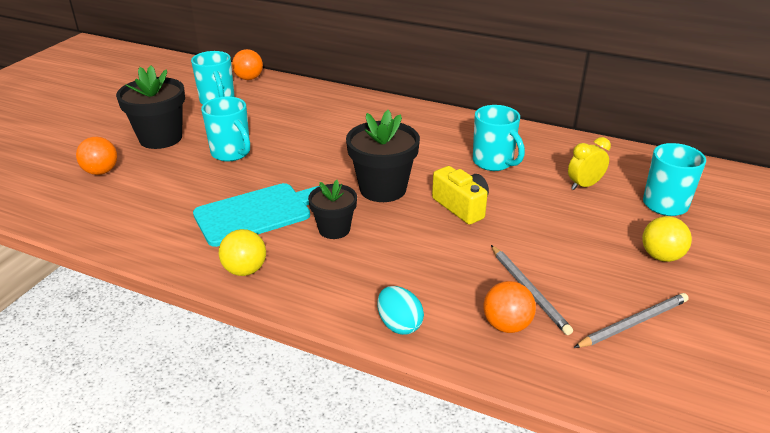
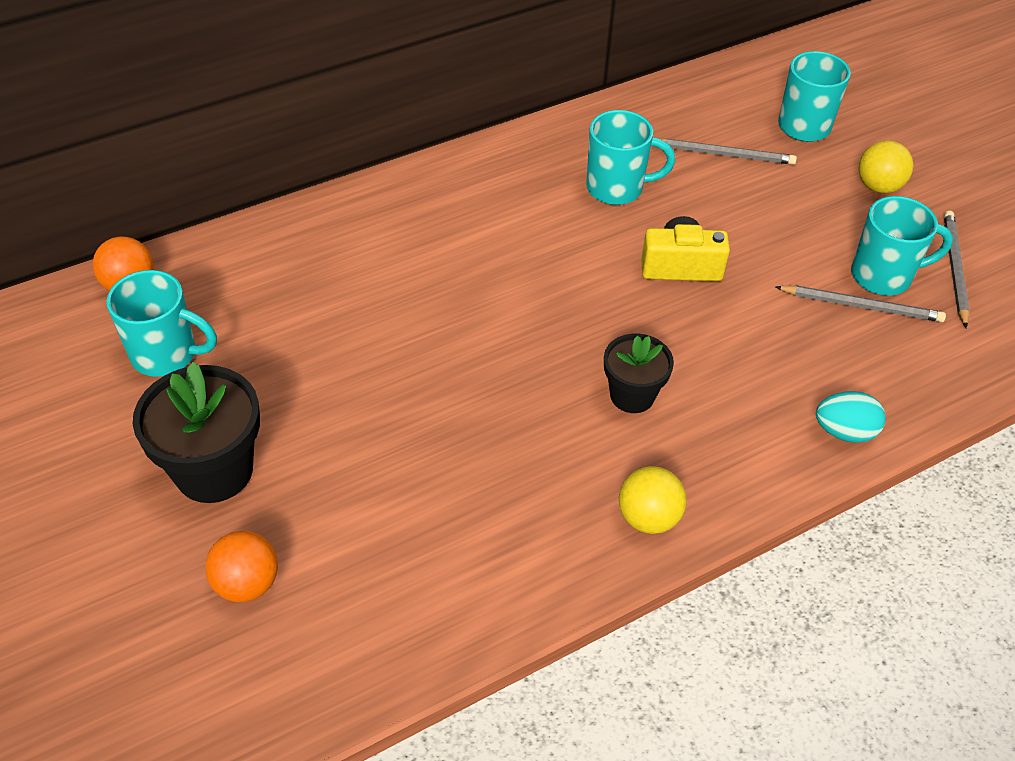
camera: 55 degrees left, 15 degrees up
(232, 153) = (349, 408): turquoise mug -> turquoise mug (883, 276)
(257, 213) = (532, 450): turquoise cutting board -> none
(383, 189) = (585, 308): black flower pot -> none
(506, 325) = (900, 353): orange ball -> none
(584, 185) = (723, 154): yellow clock -> grey pencil

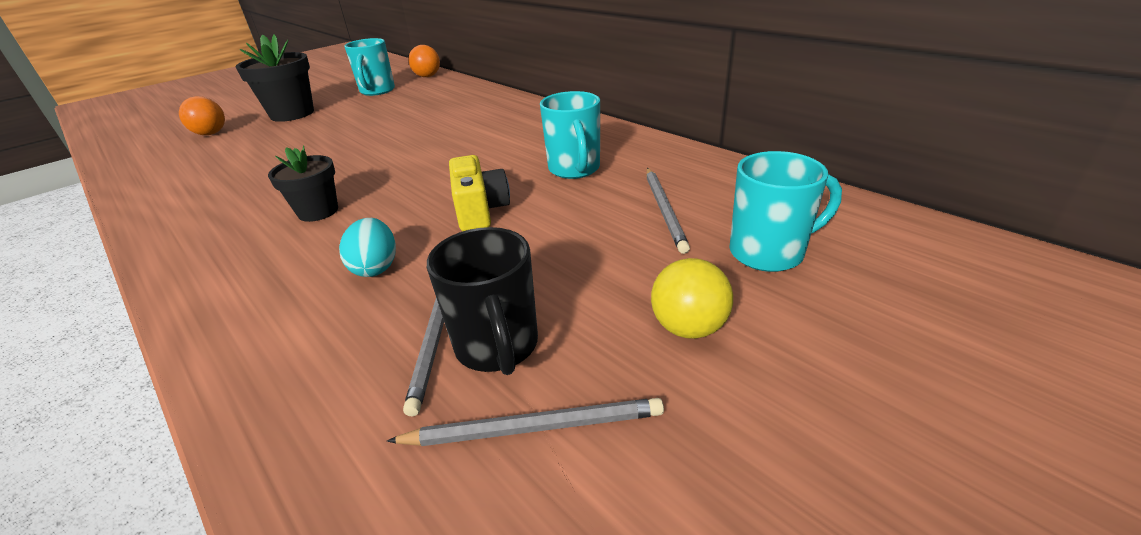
camera: 80 degrees right, 15 degrees down
(648, 518) = (183, 236): yellow ball -> none
(844, 432) = (232, 335): turquoise egg -> turquoise egg (376, 267)
(883, 276) = (497, 347): turquoise mug -> black mug

